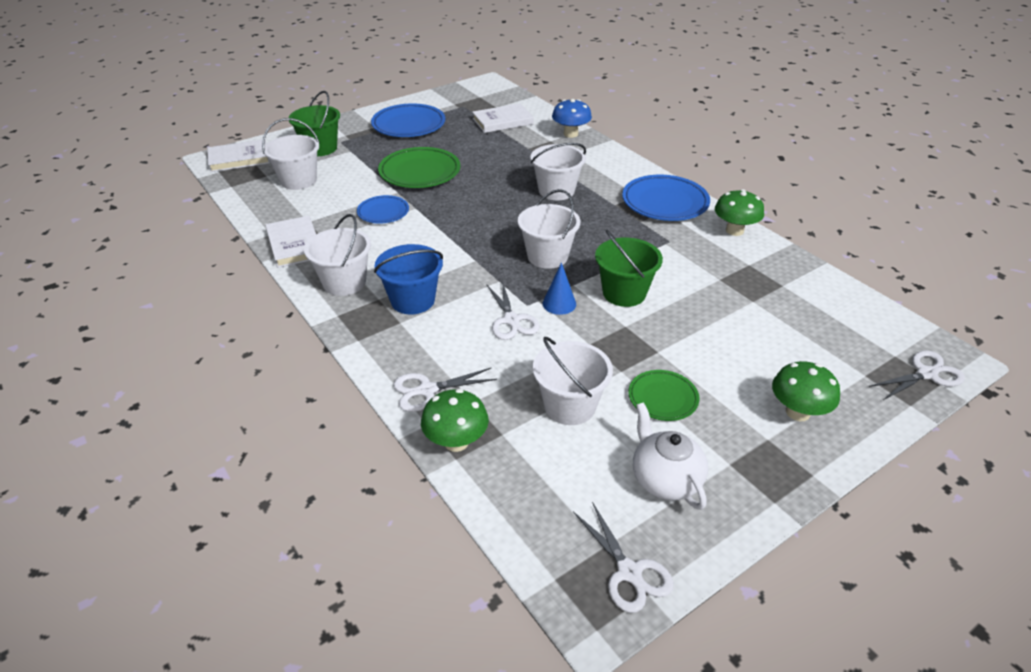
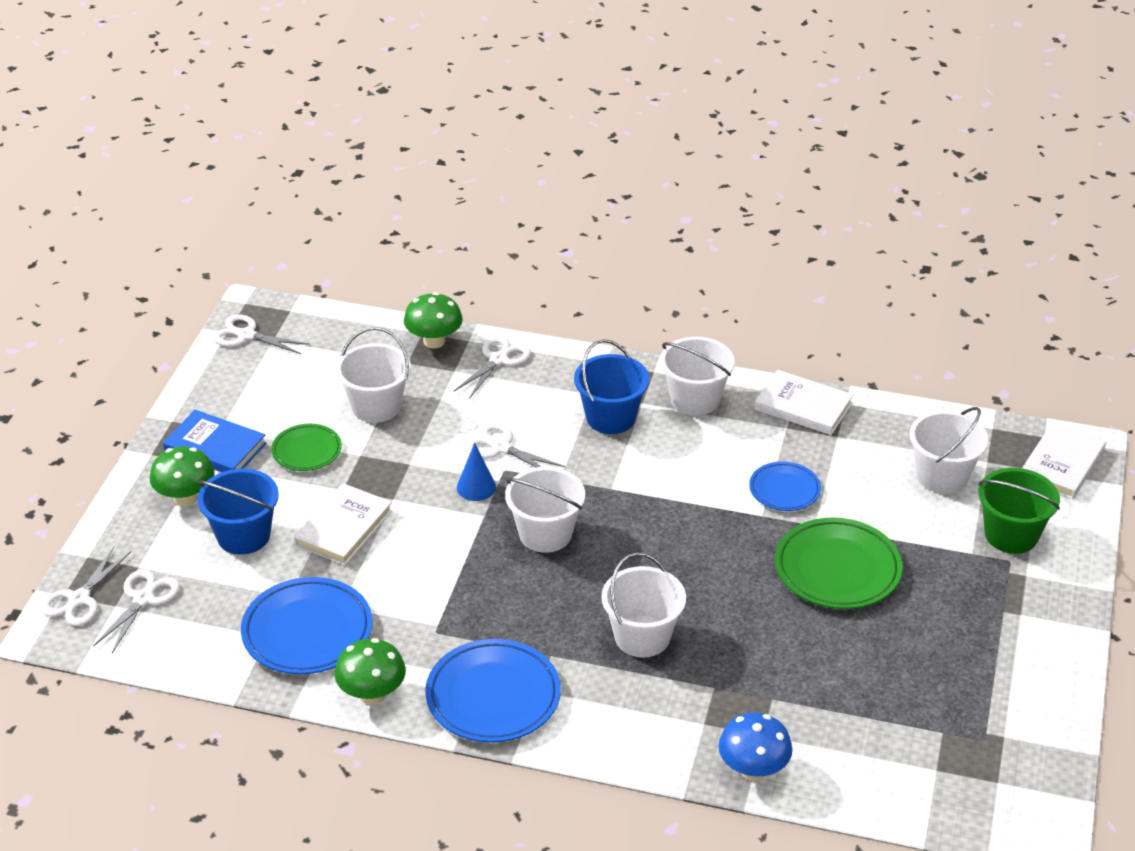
camera: 140 degrees right, 0 degrees up
(408, 125) = (986, 646): blue plate -> blue plate (307, 631)
(502, 121) = (880, 738): white book -> white book (344, 528)
(624, 293) = (425, 533): green bucket -> none
(665, 479) = (261, 395): white teapot -> none
(744, 447) = (215, 447): none -> blue book
(762, 356) = (243, 536): none -> blue bucket
(869, 349) = (143, 599): none -> white scissors

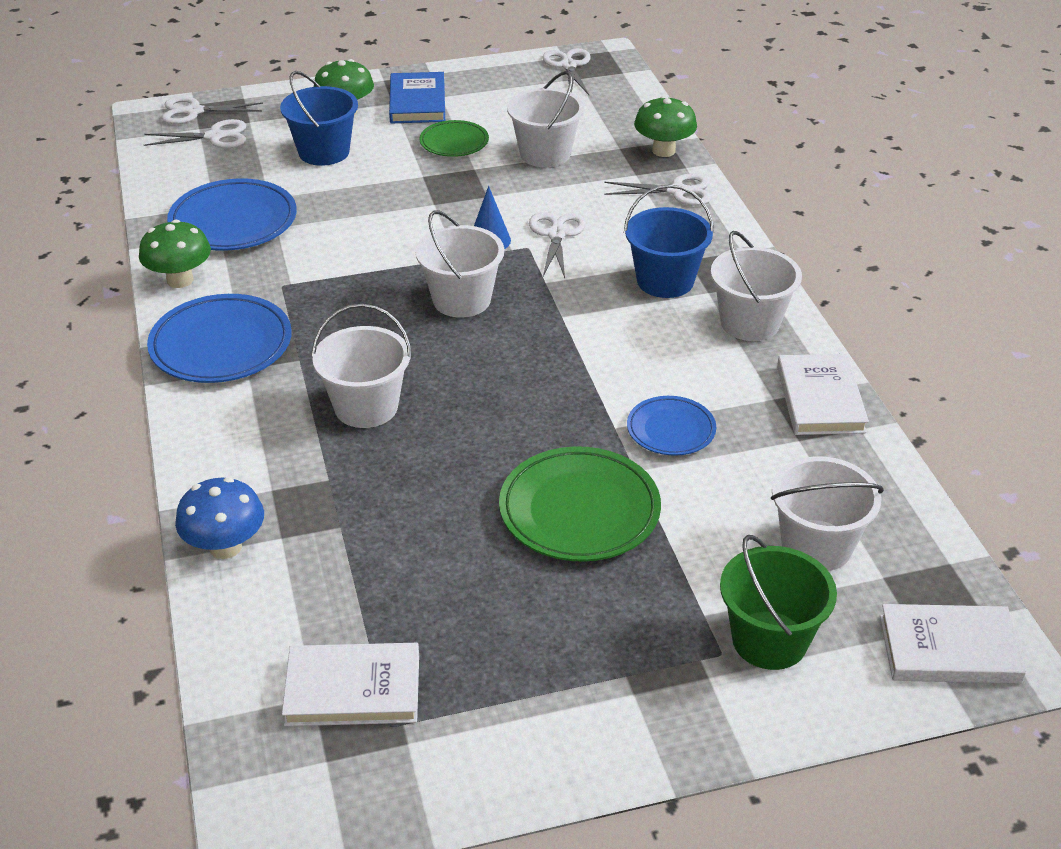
camera: 60 degrees right, 0 degrees up
(344, 528) = (374, 194): white book -> white book (353, 689)

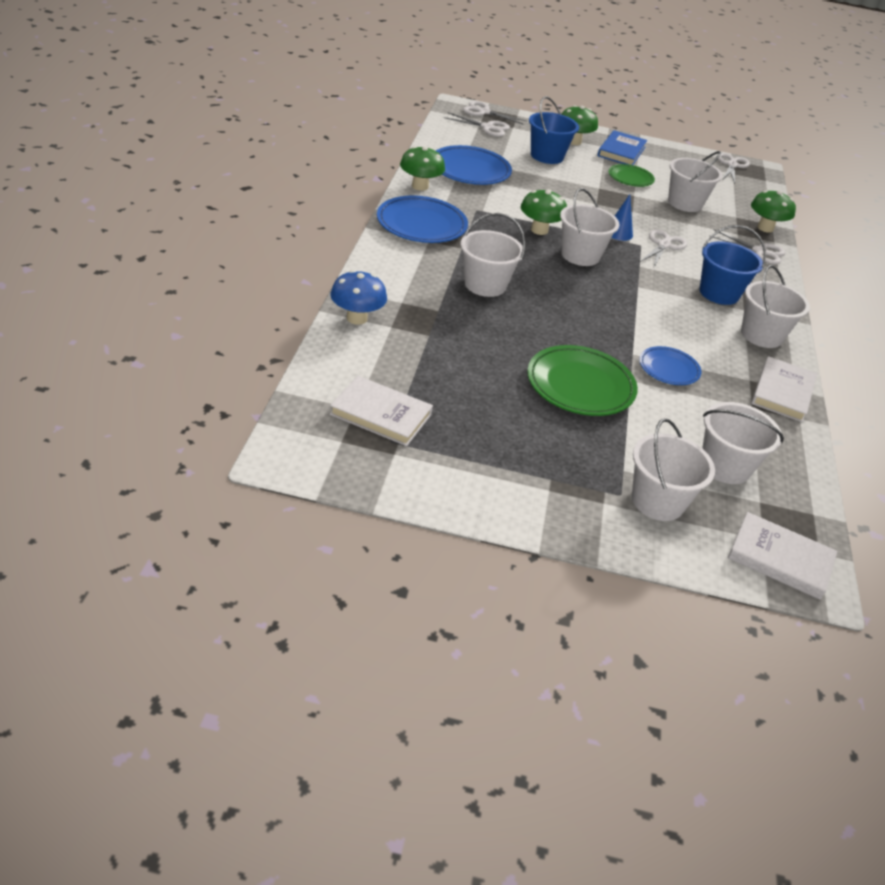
camera: 20 degrees right, 0 degrees up
(385, 282) = (539, 230): none -> green mushroom
(769, 640) = (657, 501): green bucket -> white bucket

